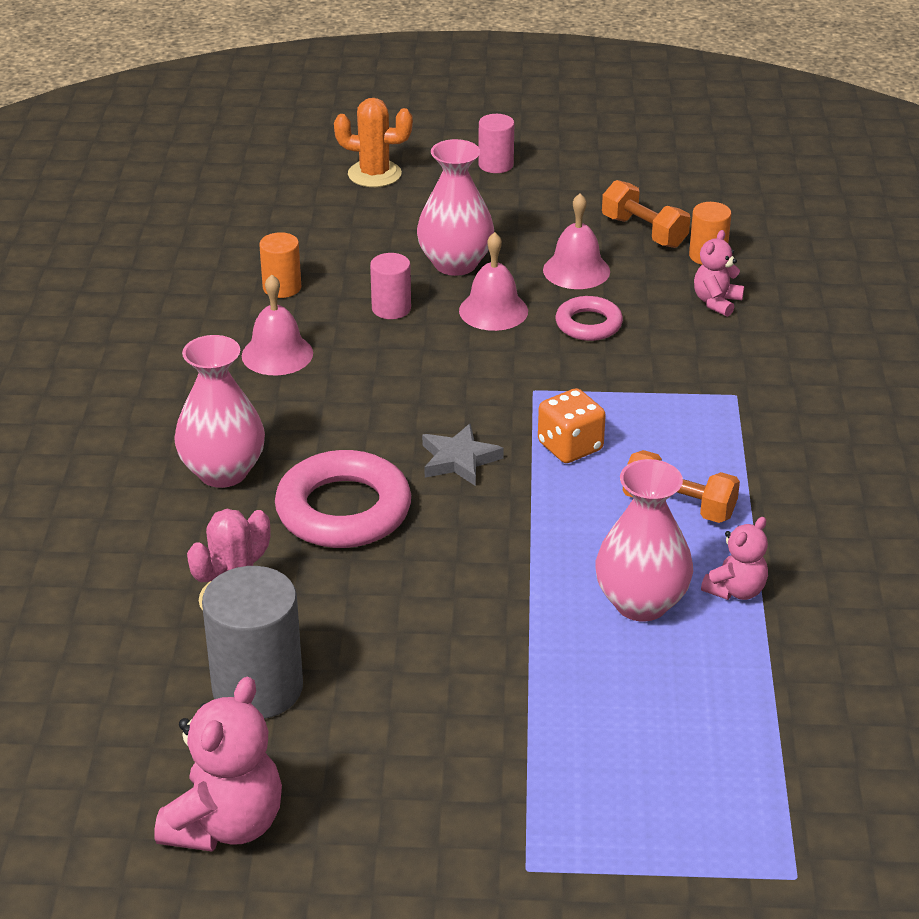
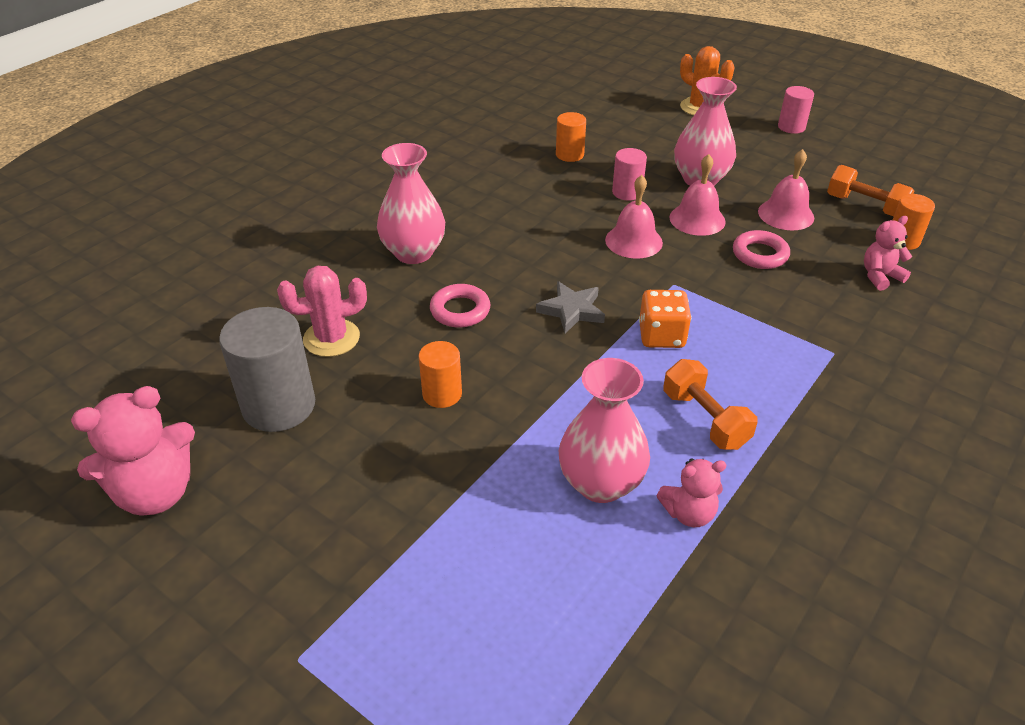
camera: 35 degrees right, 5 degrees up
(277, 354) = (524, 193): pink bell -> pink bell (633, 241)
(343, 510) = (460, 310): pink ring -> pink ring, size x0.56
(414, 597) = (442, 394): none -> orange cylinder
(644, 232) = (865, 206): orange dumbbell -> orange dumbbell turned 45 degrees counterclockwise

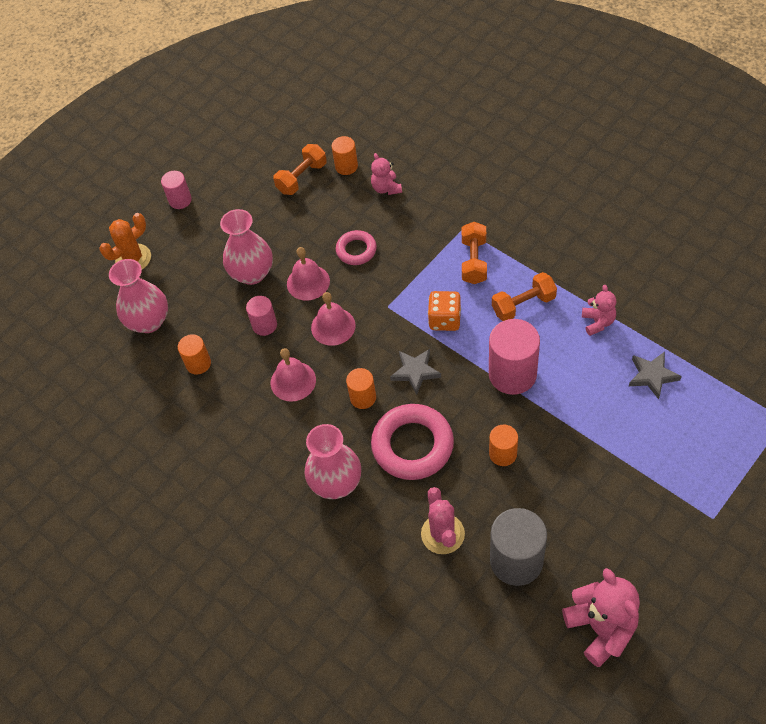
camera: 80 degrees left, 15 degrees up
(460, 310) = (412, 445): pink ring -> pink ring, size x1.78
(530, 268) = (363, 397): none -> orange cylinder
(575, 405) = (512, 374): none -> pink cylinder
(585, 587) = (652, 376): none -> grey star
(600, 483) = (578, 364): pink vase -> pink vase (149, 321)
(775, 364) = (474, 261): none -> orange dumbbell
(786, 214) = (307, 226): pink bell -> pink bell (293, 381)

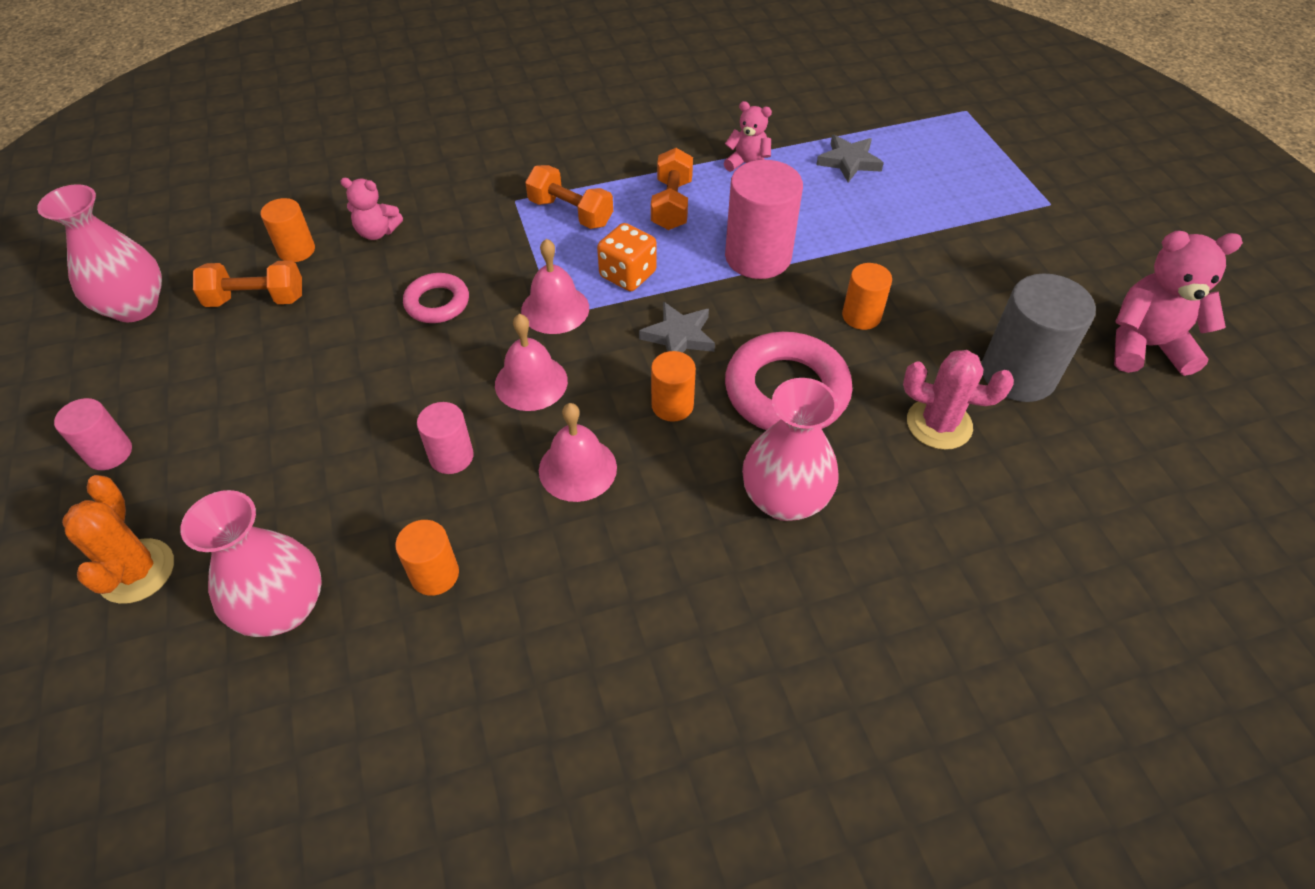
camera: 65 degrees left, 5 degrees down
(252, 273) = (347, 428): pink vase -> pink vase (135, 307)
(302, 178) = (256, 299): orange dumbbell -> orange dumbbell turned 75 degrees counterclockwise
(308, 282) = (432, 374): pink bell -> pink bell (555, 309)

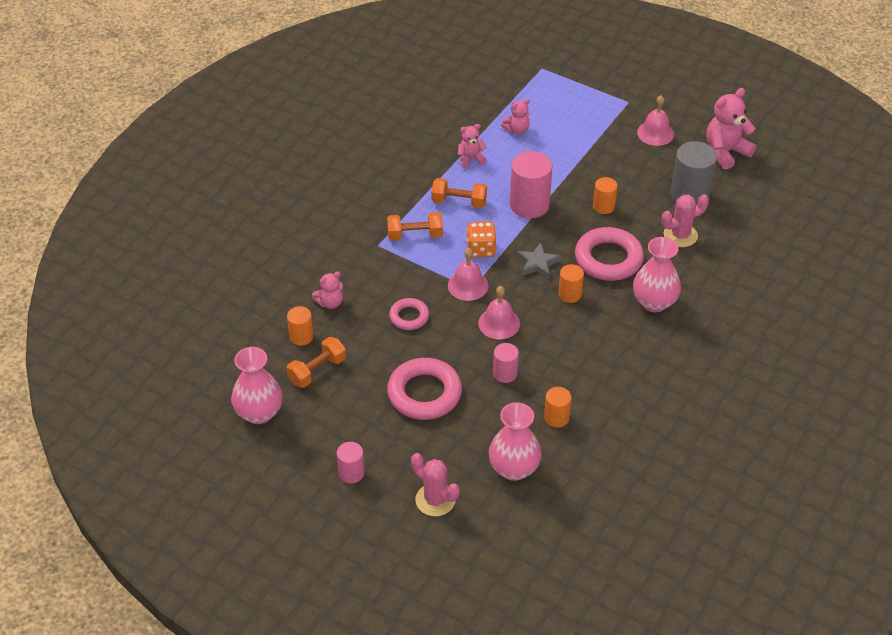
camera: 40 degrees left, 5 degrees down
(136, 571) = (435, 500): orange cactus -> pink cactus
(324, 411) = (424, 393): none -> pink ring
(577, 468) = (562, 344): pink bell -> pink bell (655, 133)
(671, 205) = (459, 202): orange dumbbell -> orange dumbbell turned 45 degrees counterclockwise
(849, 162) = (517, 130): grey star -> pink teddy bear

